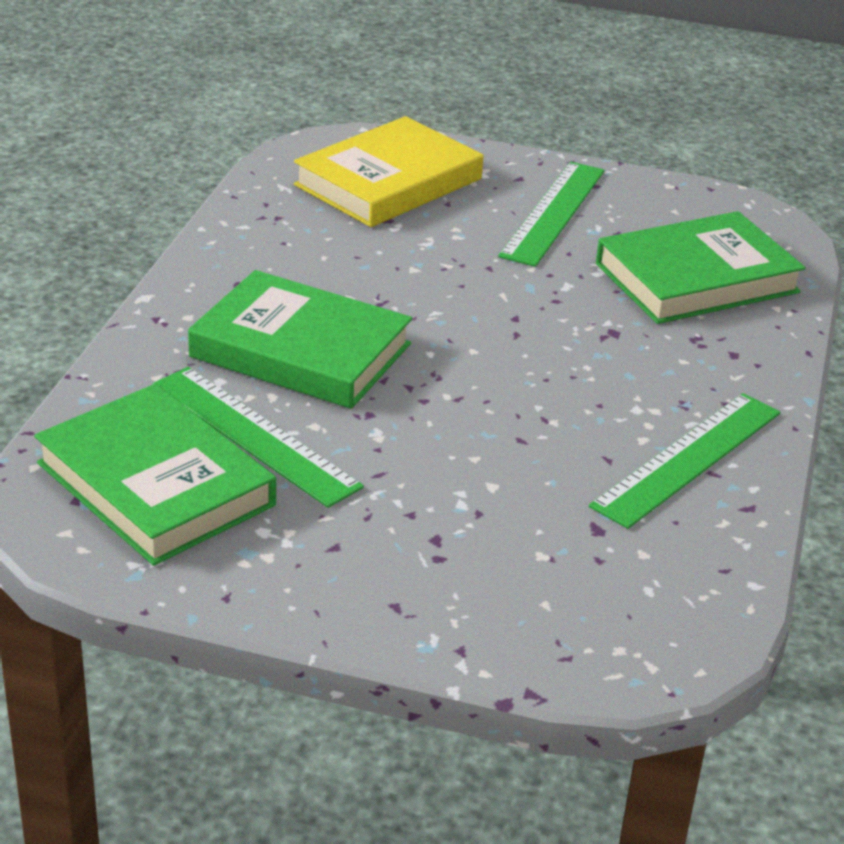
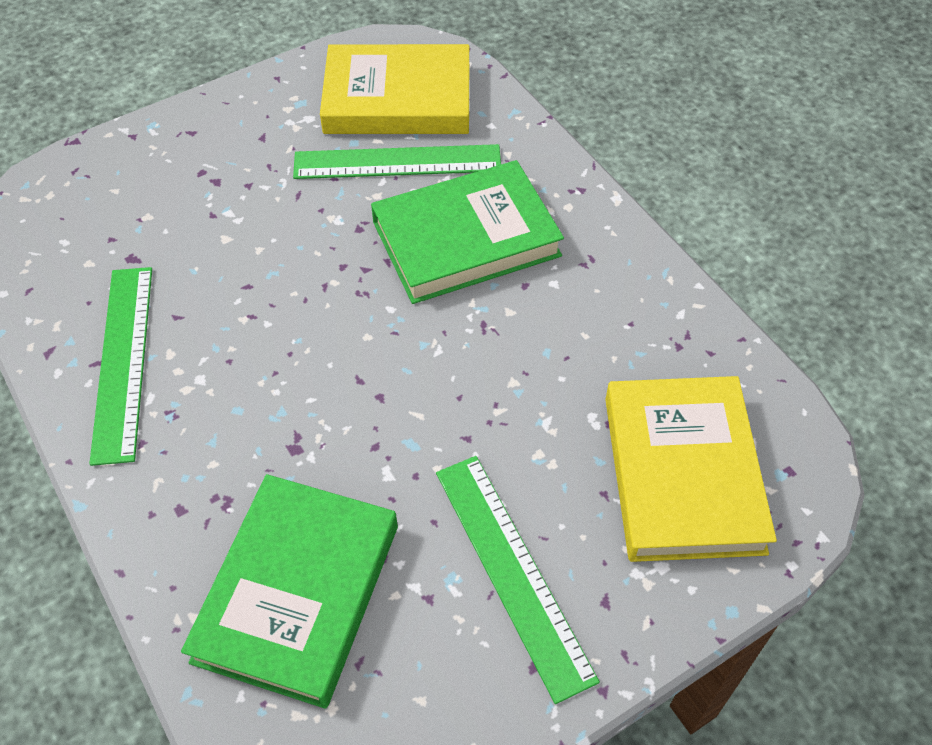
camera: 135 degrees right, 20 degrees up
(155, 484) = (398, 98): green book -> yellow book

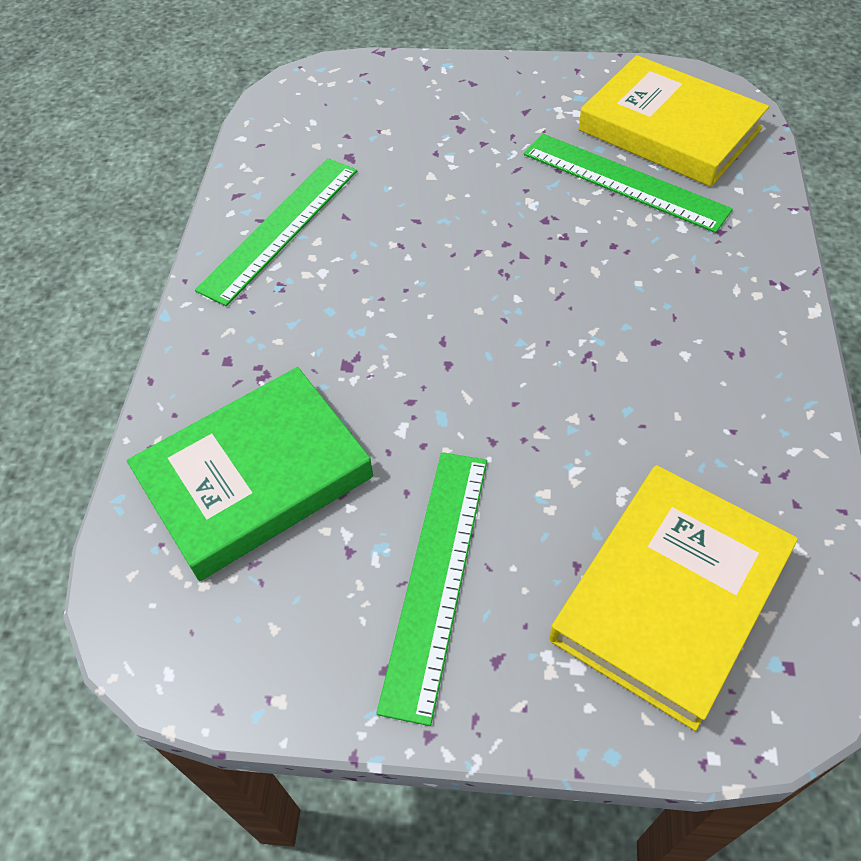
camera: 40 degrees right, 0 degrees up
(466, 239) = (633, 274): green book -> none

